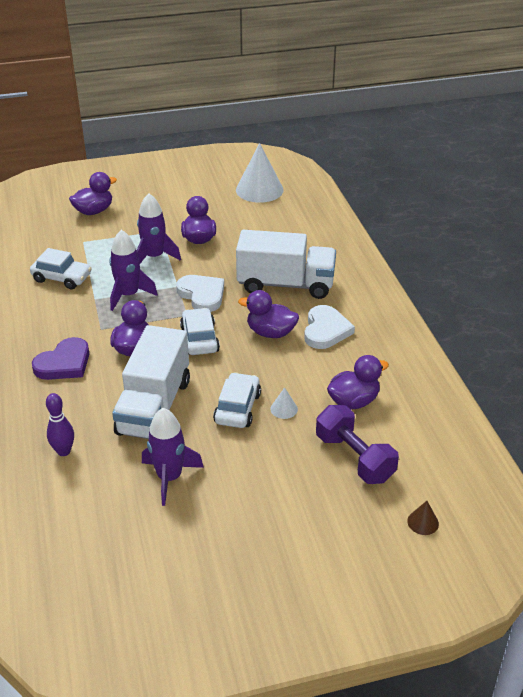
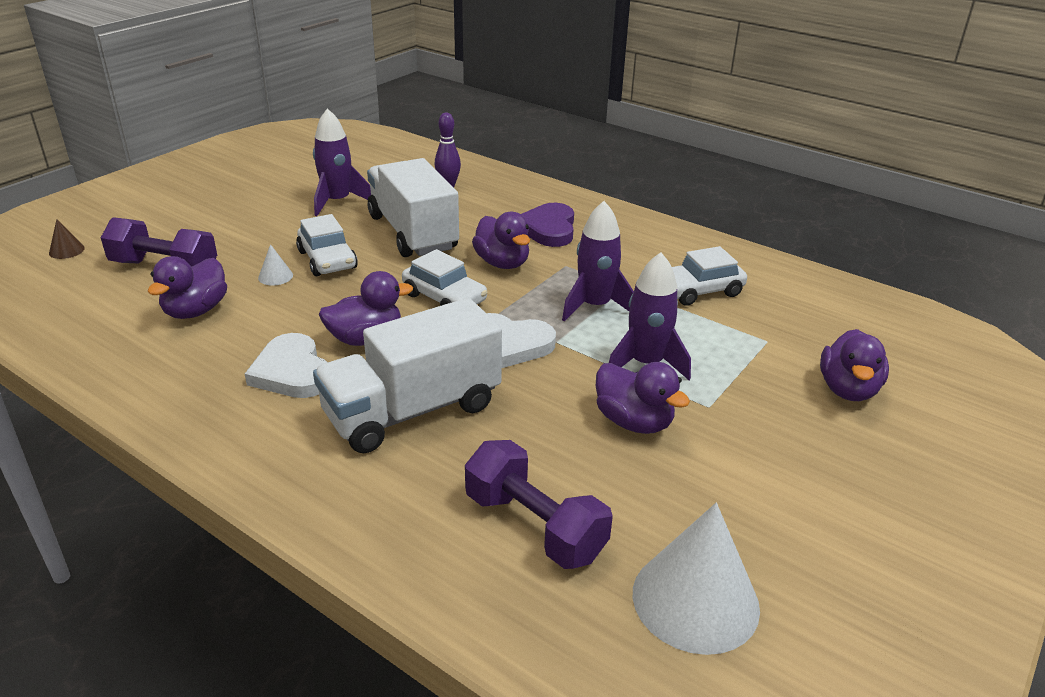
camera: 140 degrees right, 5 degrees down
(285, 226) = (534, 526): none -> purple dumbbell

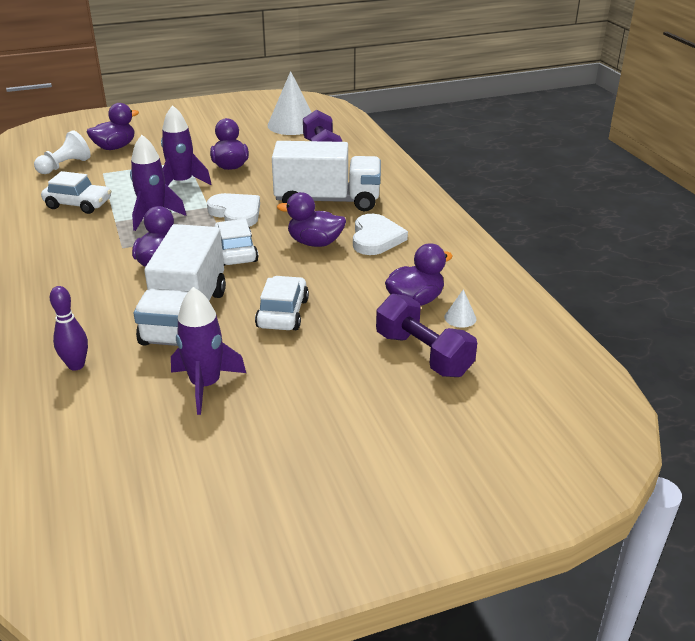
camera: 145 degrees left, 0 degrees up
(66, 250) = (513, 414): brown cone -> none
(275, 276) = (336, 311): white cone -> white cone (460, 318)
(548, 229) = (79, 280): purple heart -> none
(829, 332) = (65, 166): none -> white pawn

